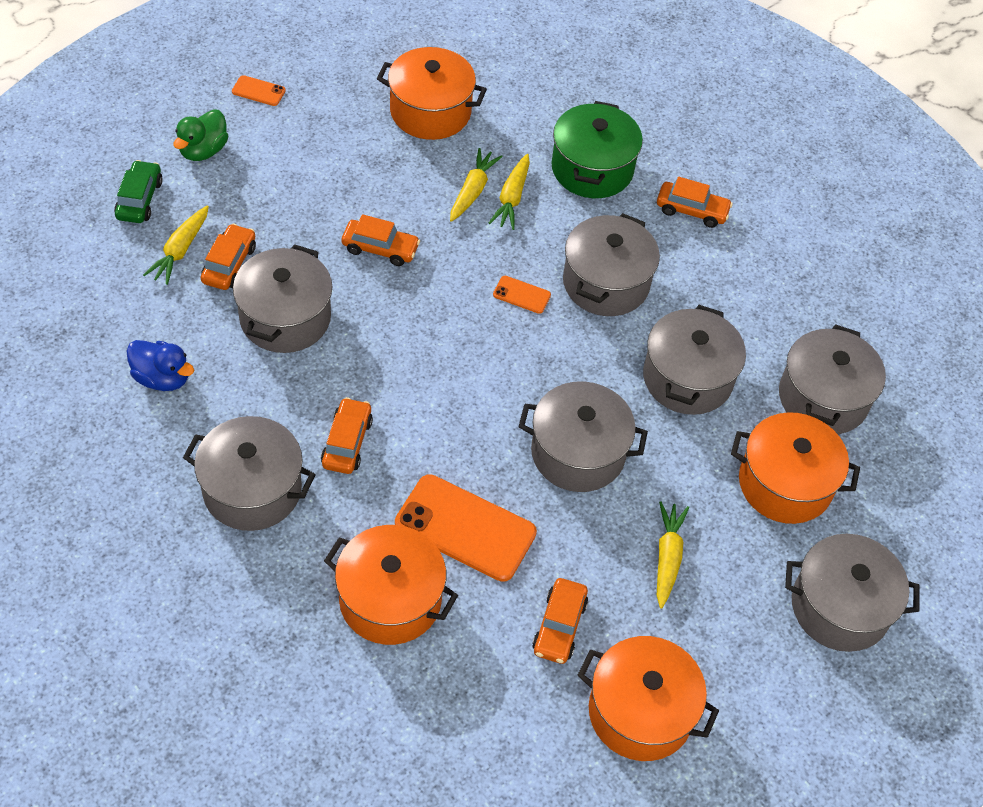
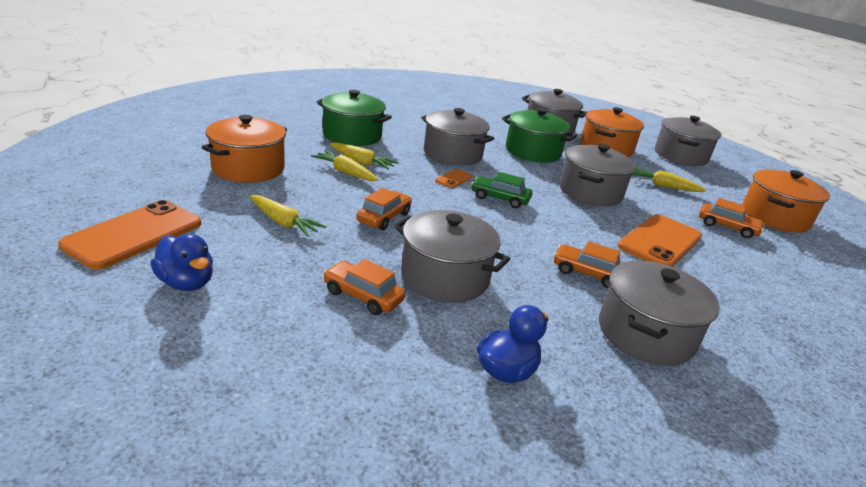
camera: 75 degrees left, 25 degrees down
(139, 199) = (224, 342): green car -> green car (500, 198)
(180, 250) = (326, 325): yellow carrot -> yellow carrot (283, 222)
(203, 150) = (186, 283): green duck -> blue duck
(258, 91) = (134, 234): orange phone -> orange phone, size x2.19
(390, 599) = (734, 285): orange pot -> none
(687, 378) = (533, 152): grey pot -> green pot
(692, 210) = (404, 122): orange car -> none

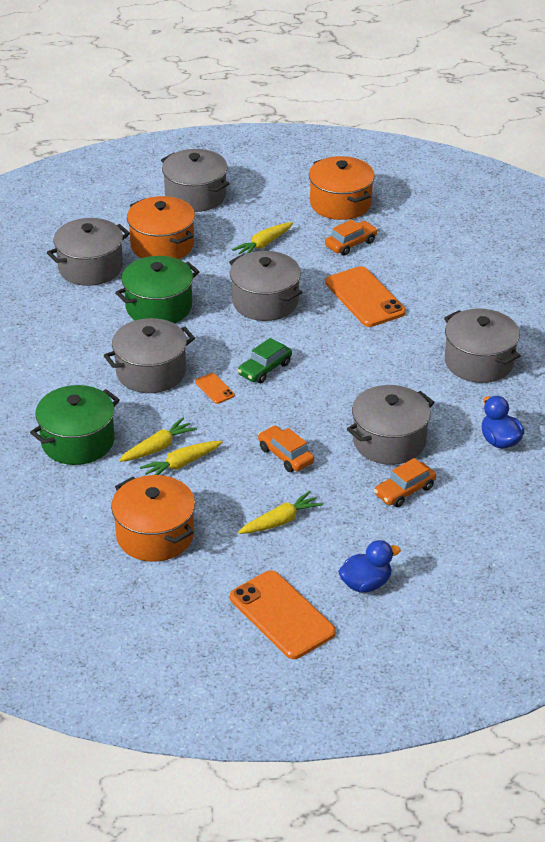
camera: 65 degrees left, 10 degrees up
(587, 273) = (402, 360): orange car -> none

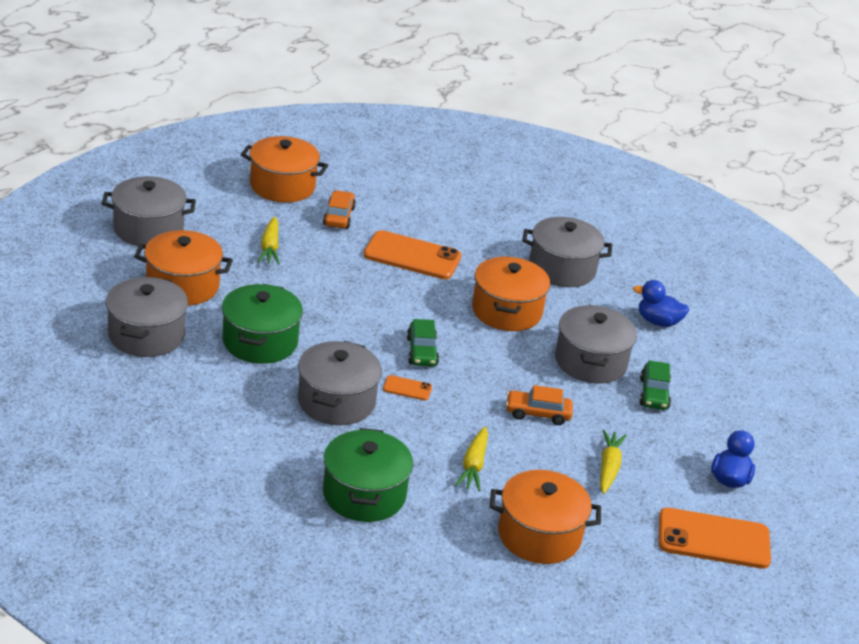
camera: 50 degrees left, 5 degrees down
(158, 447) = (435, 462): yellow carrot -> none
(265, 302) = (341, 295): grey pot -> none
(378, 372) = (506, 311): none -> orange pot
(404, 491) = (654, 394): orange car -> green car

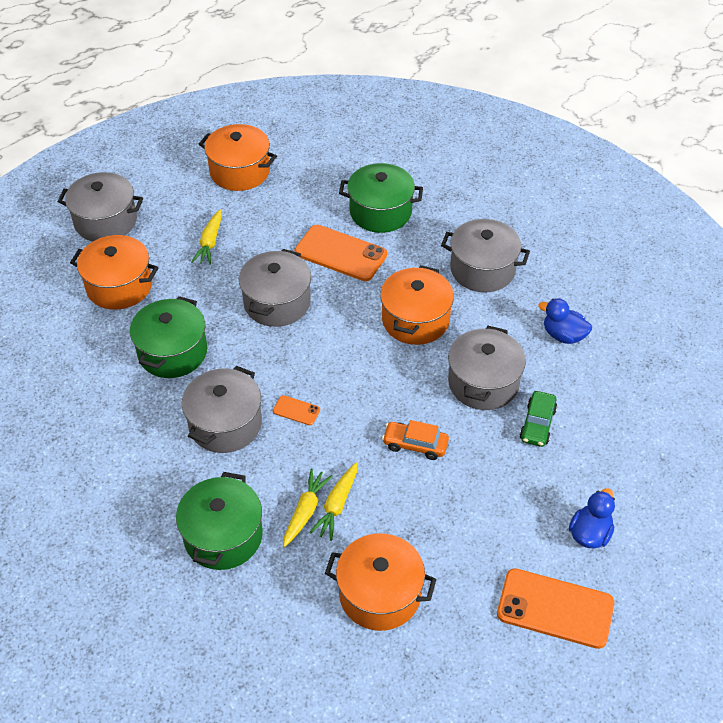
camera: 15 degrees right, 15 degrees up
(146, 335) = (72, 342): grey pot -> grey pot (277, 302)
(339, 216) = (283, 207): orange car -> none
(421, 351) = (321, 367): green car -> none
(443, 221) = (380, 212): none -> green pot
(608, 467) = (469, 513): yellow carrot -> yellow carrot (305, 511)

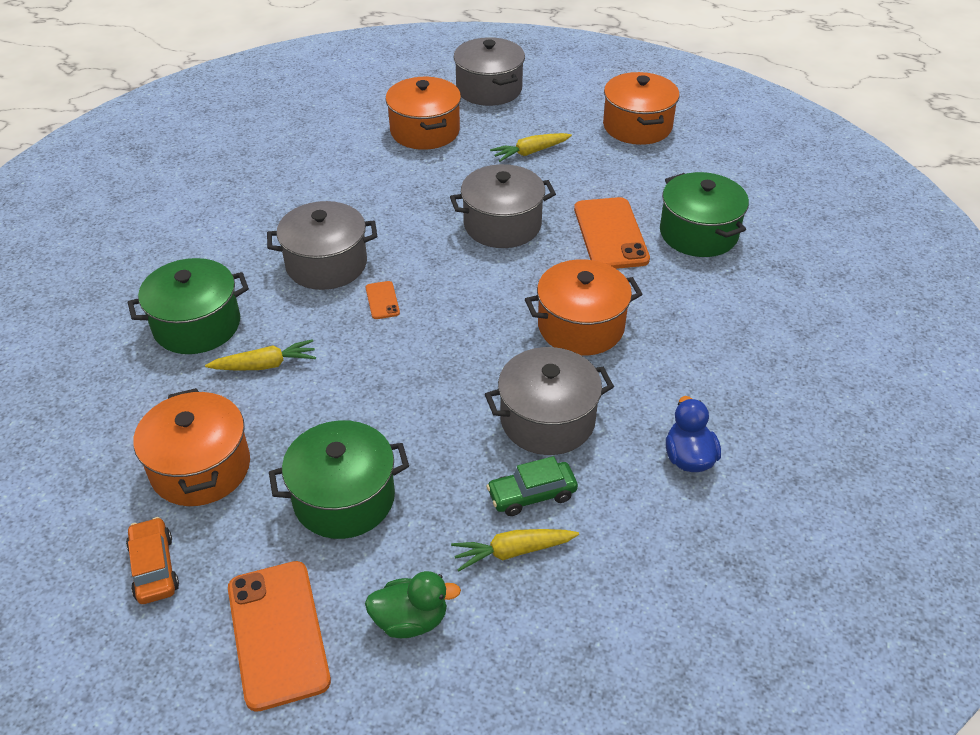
camera: 55 degrees right, 5 degrees down
(172, 352) = (380, 194): green pot -> green pot (344, 498)
(337, 505) = (289, 383): yellow carrot -> yellow carrot (513, 551)
(415, 444) = (413, 405): orange car -> orange car (154, 568)
(482, 269) = (709, 344): grey pot -> none
(590, 534) = (411, 620): blue duck -> green duck

